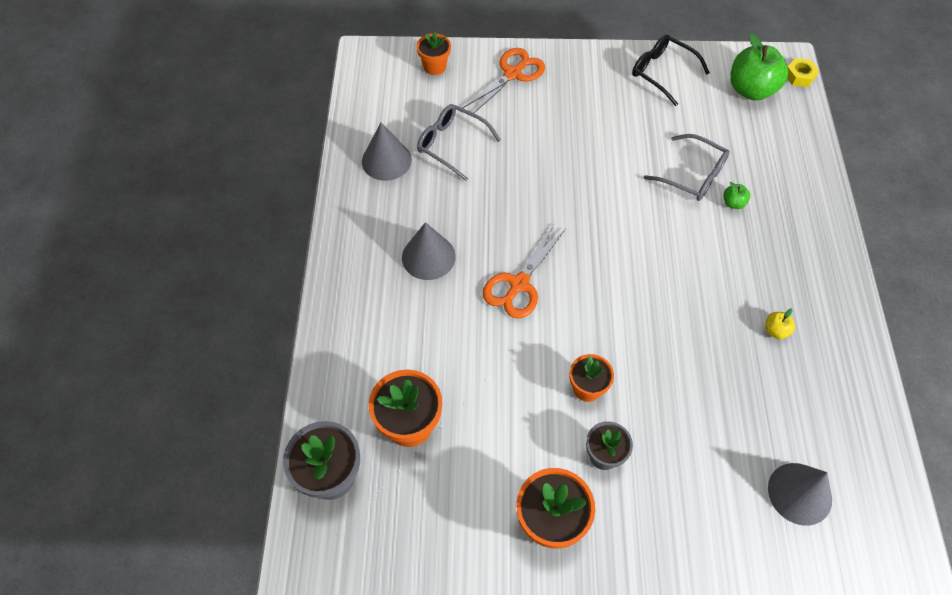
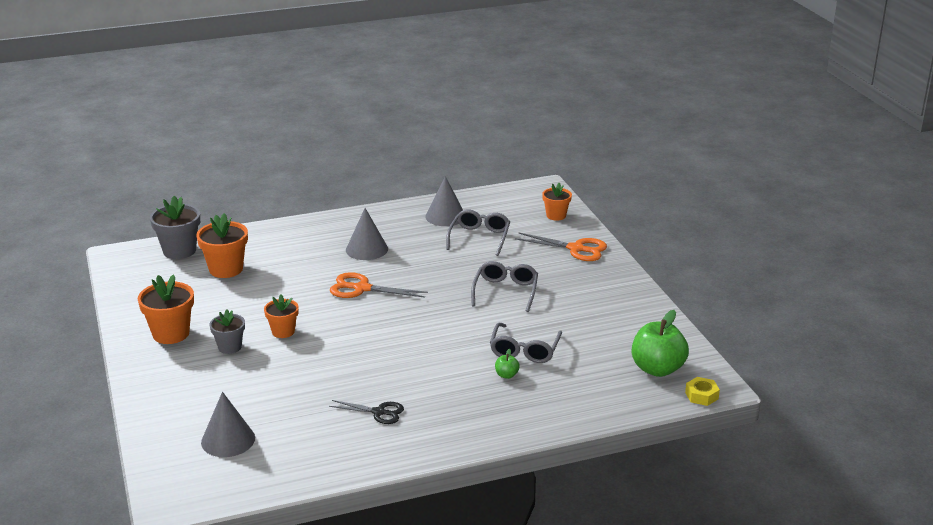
camera: 70 degrees right, 30 degrees down
(574, 156) = (505, 291): none -> grey glasses
(661, 72) = (639, 318): black glasses -> none
(775, 330) = (379, 412): yellow apple -> black scissors

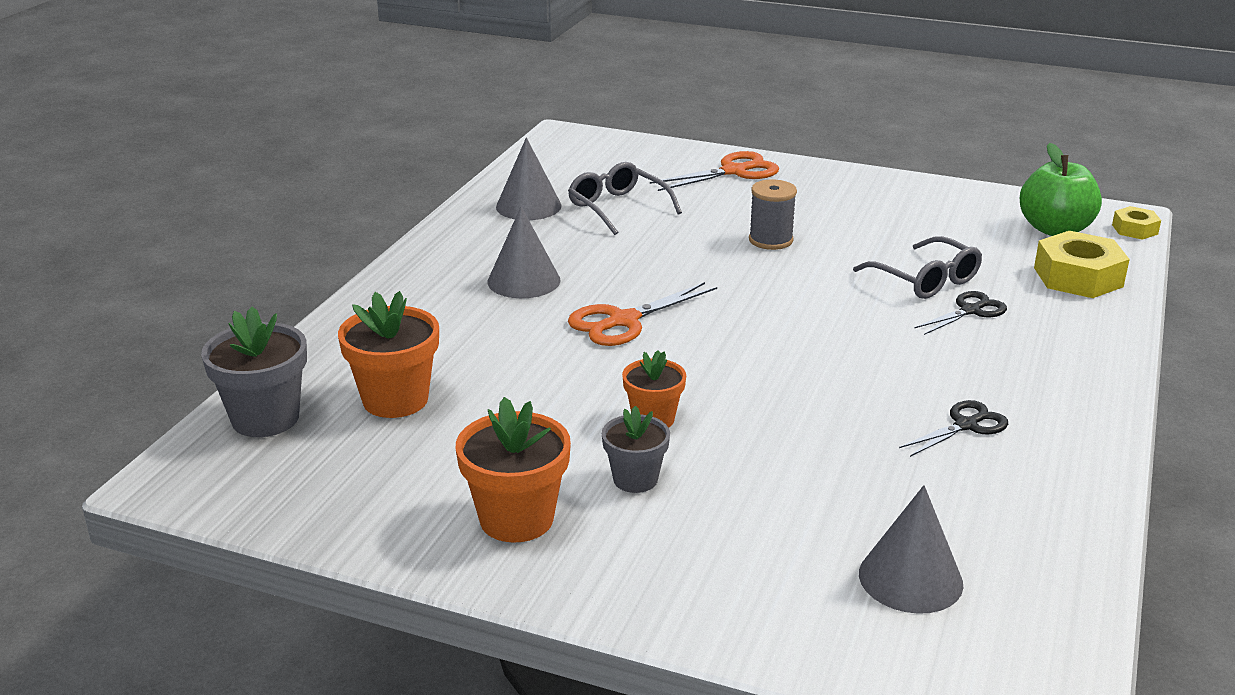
camera: 50 degrees left, 0 degrees up
(505, 291) = (770, 240): grey glasses -> grey spool
(506, 375) = (970, 311): green apple -> black scissors
(556, 215) = (639, 153): orange flower pot -> none
(600, 395) = (1078, 277): none -> yellow nut

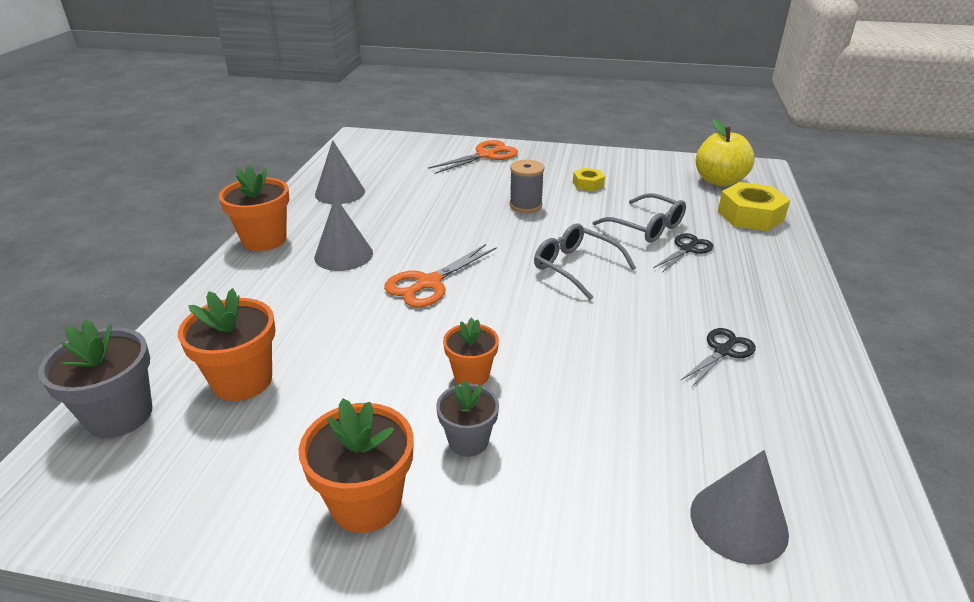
camera: 10 degrees left, 5 degrees up
(428, 256) = (264, 240): none -> orange flower pot
(617, 207) = (407, 188): grey glasses -> grey glasses (574, 267)
(1055, 229) = (719, 181): green apple -> yellow apple
(1134, 229) = (771, 177): yellow nut -> yellow nut (588, 184)

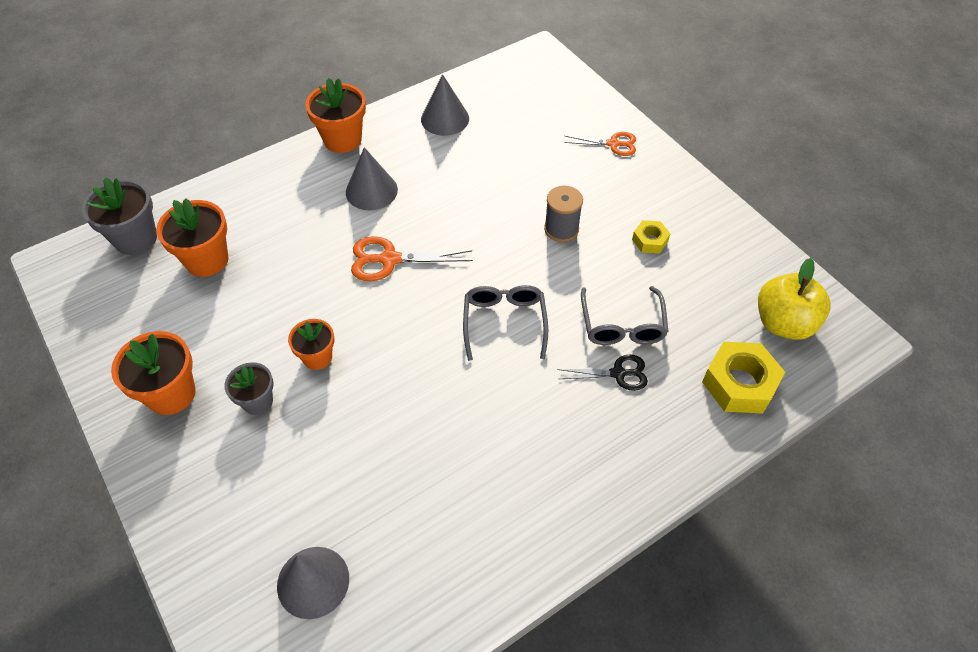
camera: 45 degrees right, 20 degrees up
(486, 155) = (613, 144): orange scissors -> orange scissors, size x0.67
(723, 351) = (490, 479): black scissors -> none

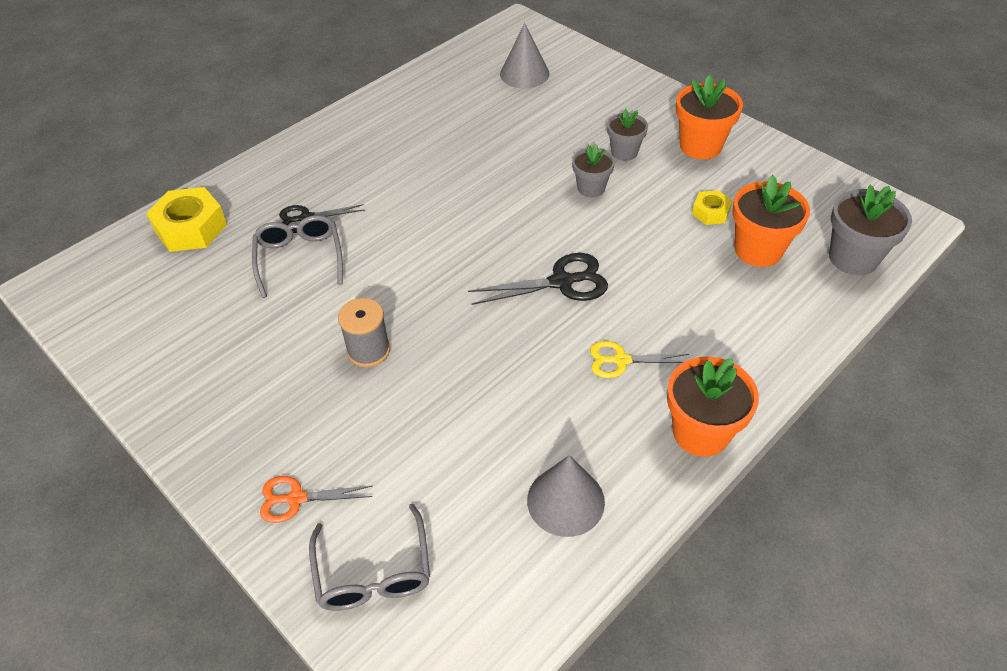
camera: 170 degrees right, 5 degrees down
(317, 357) = (591, 188): orange flower pot -> grey flower pot
(371, 191) = (621, 360): grey cone -> yellow scissors
(389, 259) = (561, 282): orange scissors -> black scissors
(504, 321) = (421, 243): grey glasses -> grey glasses (373, 574)
(650, 241) = (259, 354): yellow nut -> yellow nut (710, 212)
(783, 323) = (126, 287): yellow apple -> none

